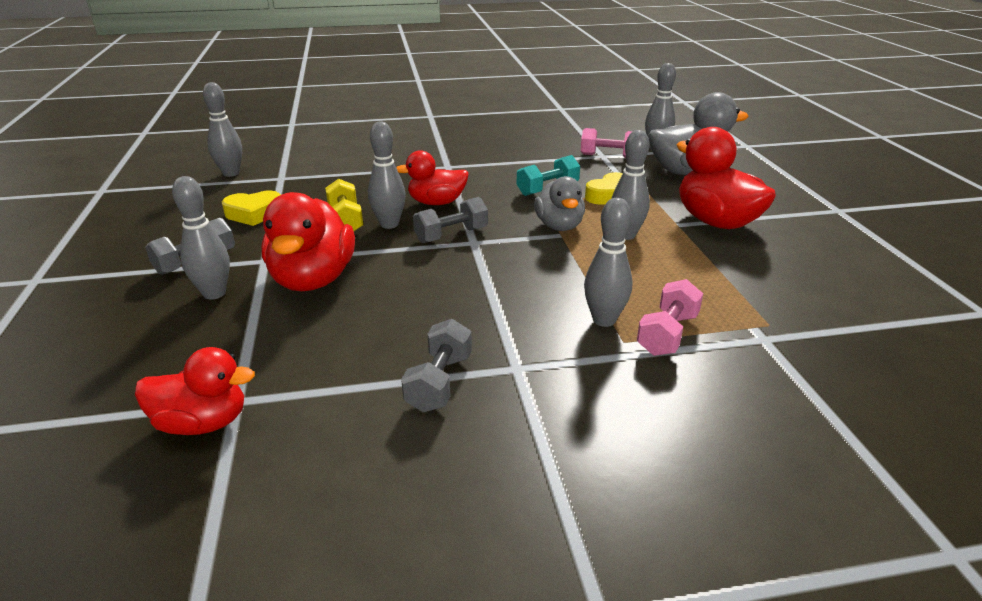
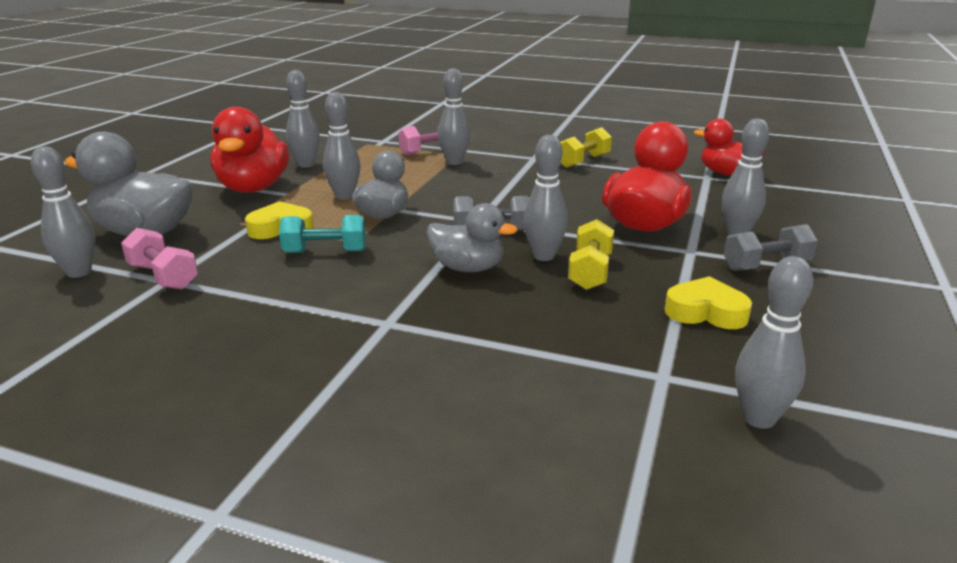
camera: 150 degrees left, 5 degrees down
(436, 202) = (468, 268): red duck -> grey duck
(439, 382) = (583, 161): grey dumbbell -> yellow dumbbell
(744, 262) = (306, 164): none -> grey bowling pin

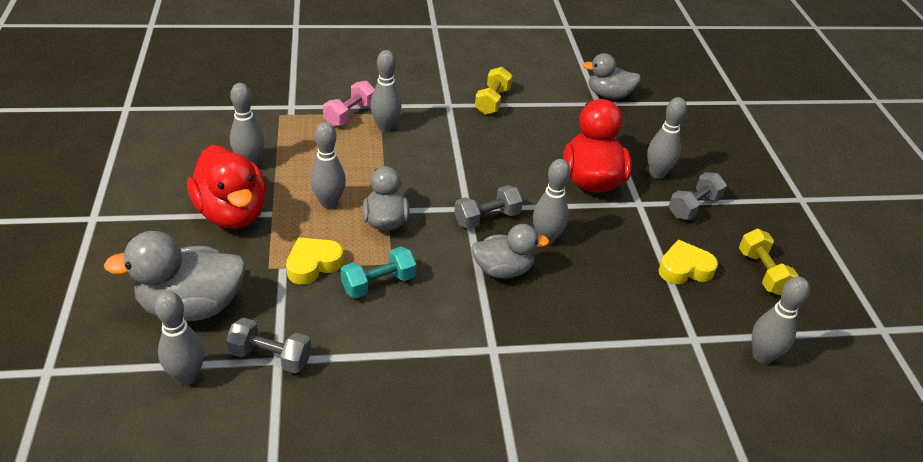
camera: 30 degrees left, 15 degrees up
(163, 276) = (270, 357): pink dumbbell -> grey dumbbell
(590, 272) = (589, 248): yellow dumbbell -> yellow dumbbell (762, 272)
(726, 173) = (608, 95): red duck -> grey duck

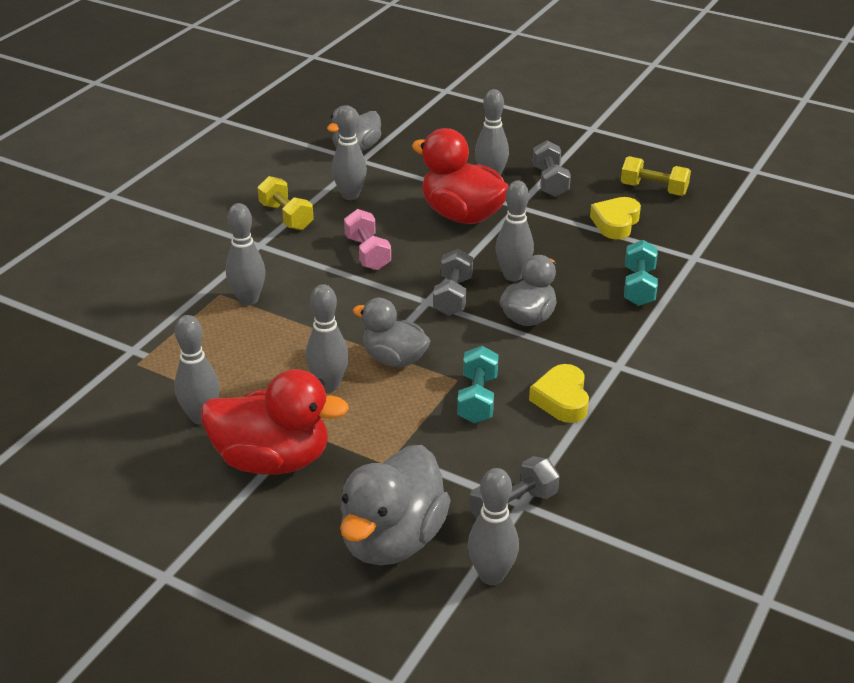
camera: 50 degrees left, 5 degrees down
(313, 264) = (410, 431): yellow heart -> yellow heart (562, 399)
(350, 114) = (198, 314): pink dumbbell -> pink dumbbell (367, 253)
(612, 319) = (639, 286): none -> turquoise dumbbell
(762, 356) = (736, 236): grey bowling pin -> grey bowling pin (350, 195)

